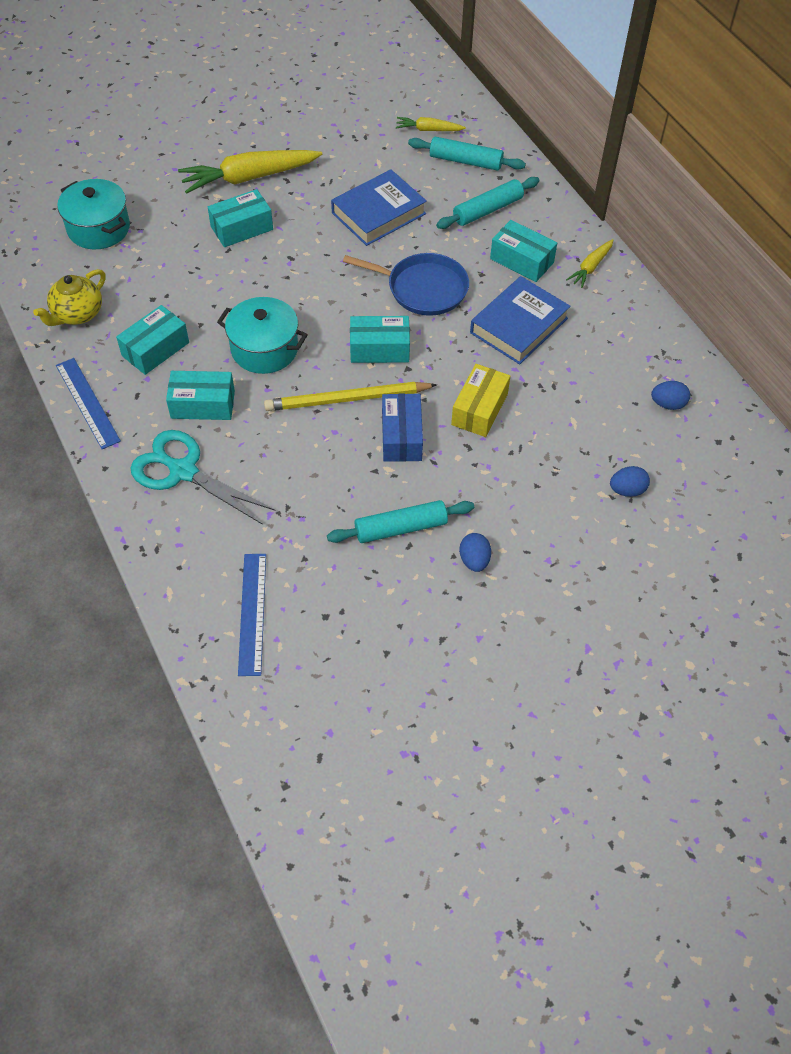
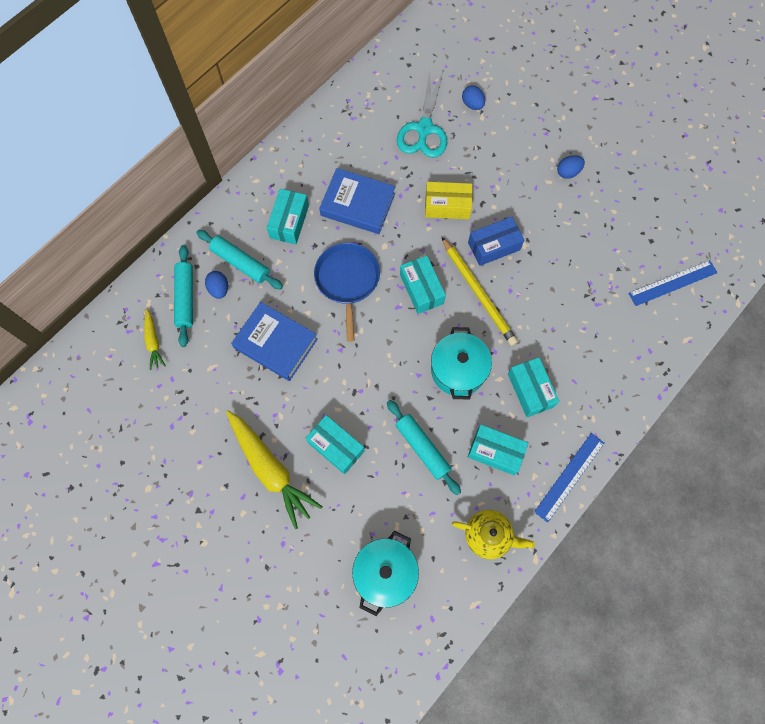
camera: 110 degrees left, 15 degrees up
(183, 471) = (593, 375): turquoise scissors -> turquoise scissors (424, 128)
(401, 528) = (566, 221): turquoise rolling pin -> turquoise rolling pin (422, 448)
(591, 267) = (278, 174): yellow carrot -> none
(668, 404) = (390, 98): blue egg -> blue egg (219, 289)

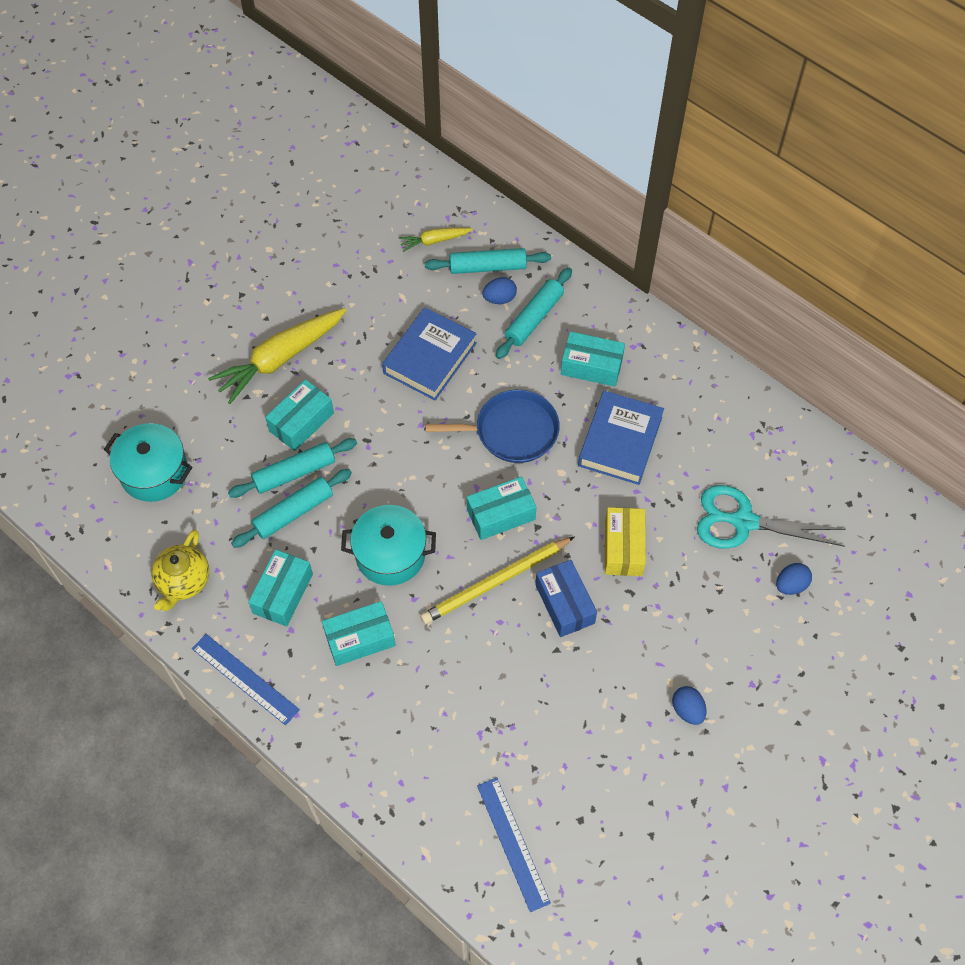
camera: 90 degrees right, 10 degrees down
(385, 449) = (294, 473): none -> turquoise rolling pin

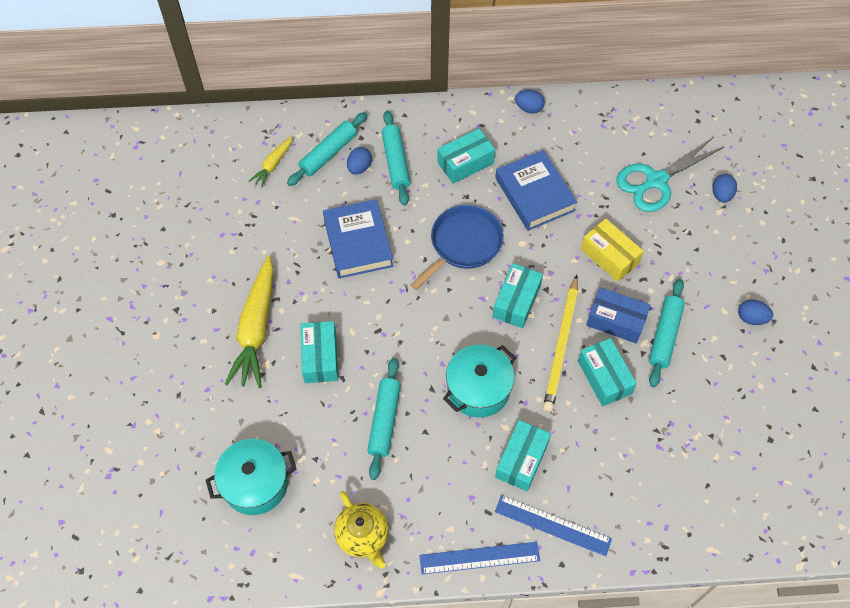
camera: 45 degrees left, 0 degrees up
(283, 593) = (439, 479): turquoise box -> turquoise box (604, 377)
(294, 473) = (354, 394): turquoise rolling pin -> turquoise rolling pin (664, 336)
(513, 843) = (752, 492): blue ruler -> blue ruler (553, 525)
(701, 365) = (529, 108): none -> blue egg

